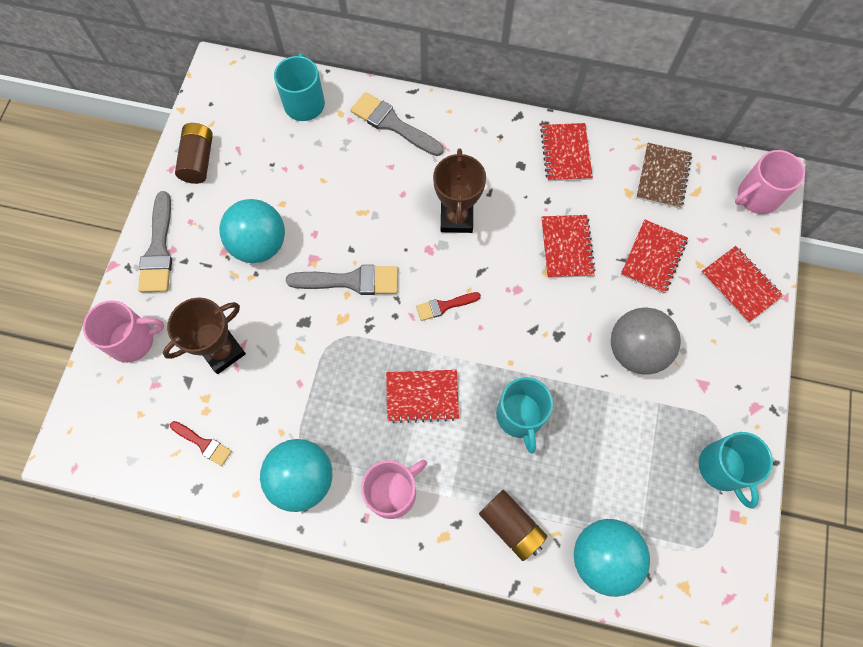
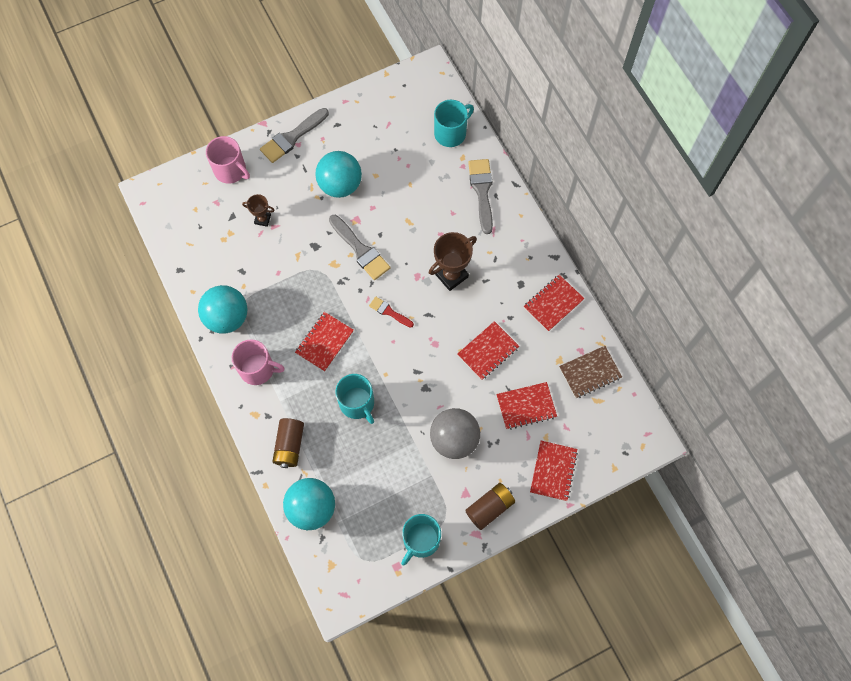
camera: 50 degrees right, 0 degrees up
(198, 160) = (362, 110): brown battery -> brown battery (489, 507)
(203, 444) = (205, 253): red brush -> none
(222, 351) = (262, 219): brown trophy -> brown trophy, size x0.57
(422, 396) = (324, 342): red notebook -> red notebook turned 75 degrees clockwise
(520, 416) = (357, 403): turquoise mug -> turquoise mug turned 75 degrees counterclockwise
(757, 196) = (628, 440): pink mug -> none

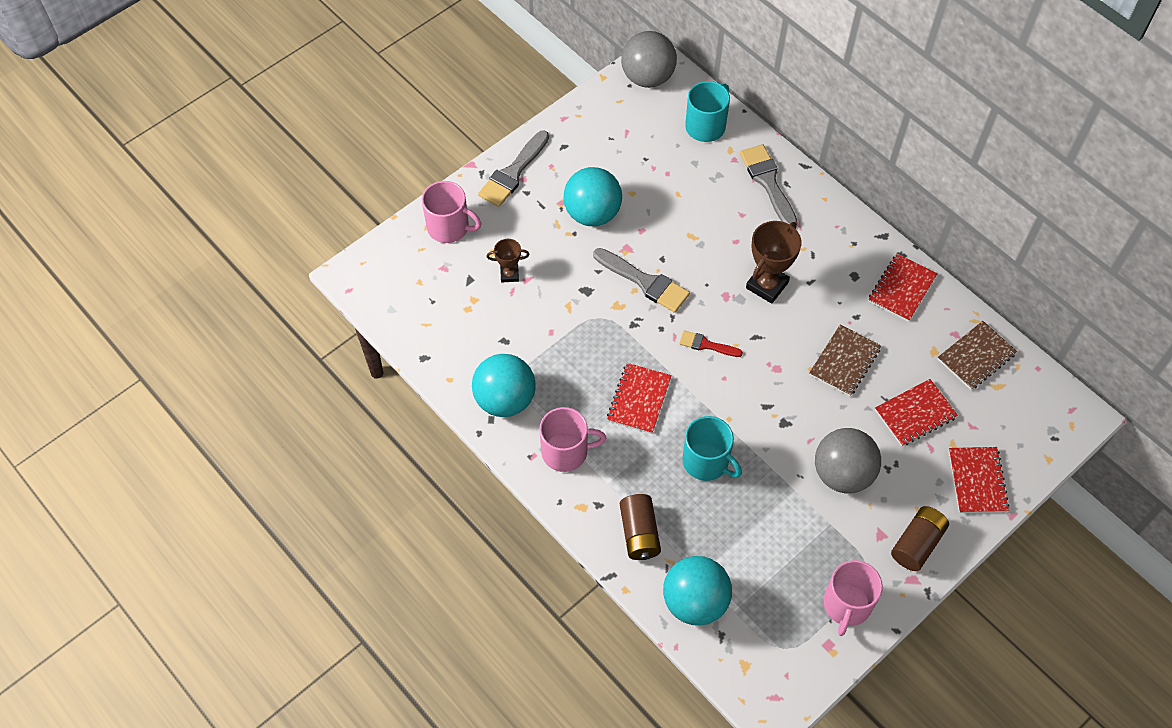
camera: 15 degrees left, 10 degrees down
(420, 82) = (647, 77): none -> grey ball
(421, 540) = (846, 605): turquoise mug -> pink mug
(488, 351) = (844, 362): red notebook -> brown notebook

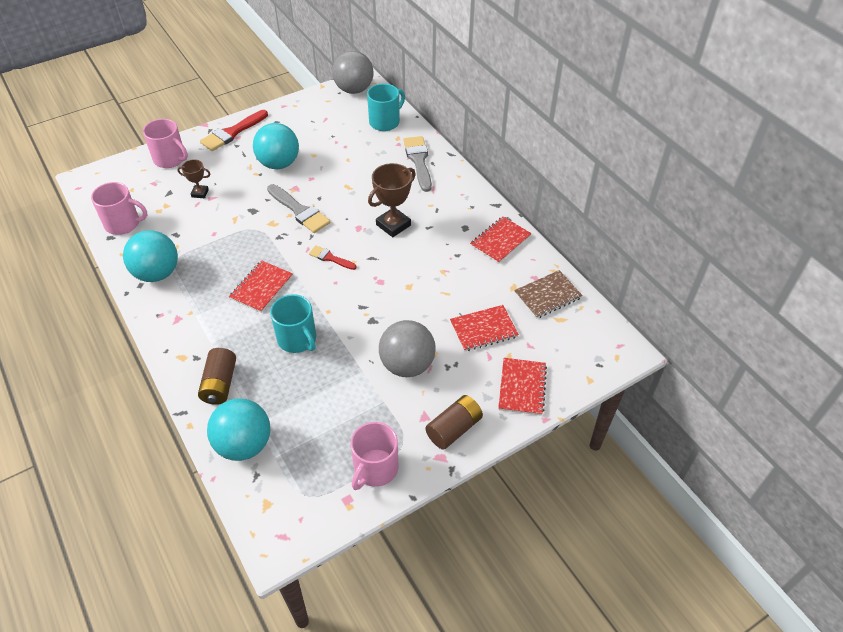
camera: 10 degrees right, 10 degrees down
(513, 173) = (232, 133): grey brush -> red brush
(566, 451) = (187, 315): pink mug -> pink mug (123, 224)
(844, 362) = (437, 284): brown notebook -> none

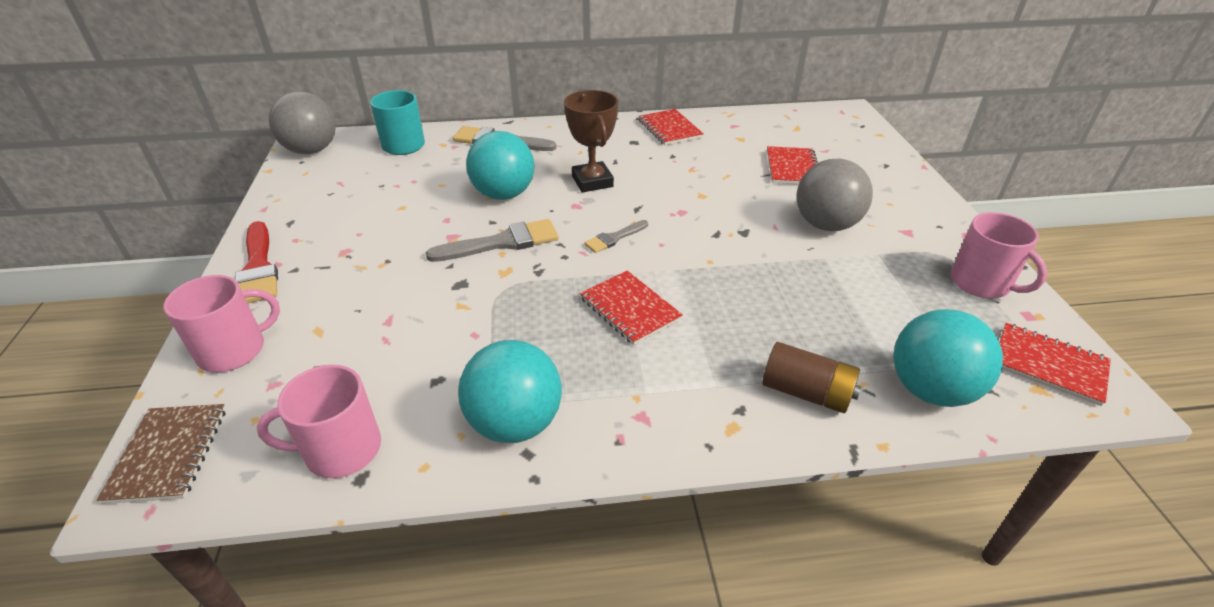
camera: 65 degrees left, 10 degrees down
(123, 224) = (341, 449): pink mug -> pink mug turned 135 degrees counterclockwise
(200, 193) = (363, 331): brown trophy -> none
(279, 164) = (385, 239): turquoise ball -> turquoise ball (504, 194)
(297, 339) = (748, 297): turquoise mug -> none
(330, 258) = (614, 238): red brush -> grey brush
(454, 429) = (928, 218): brown battery -> none
(522, 387) = (880, 167): red notebook -> red notebook (1049, 365)
(547, 296) = (762, 126): brown notebook -> brown notebook (169, 454)

